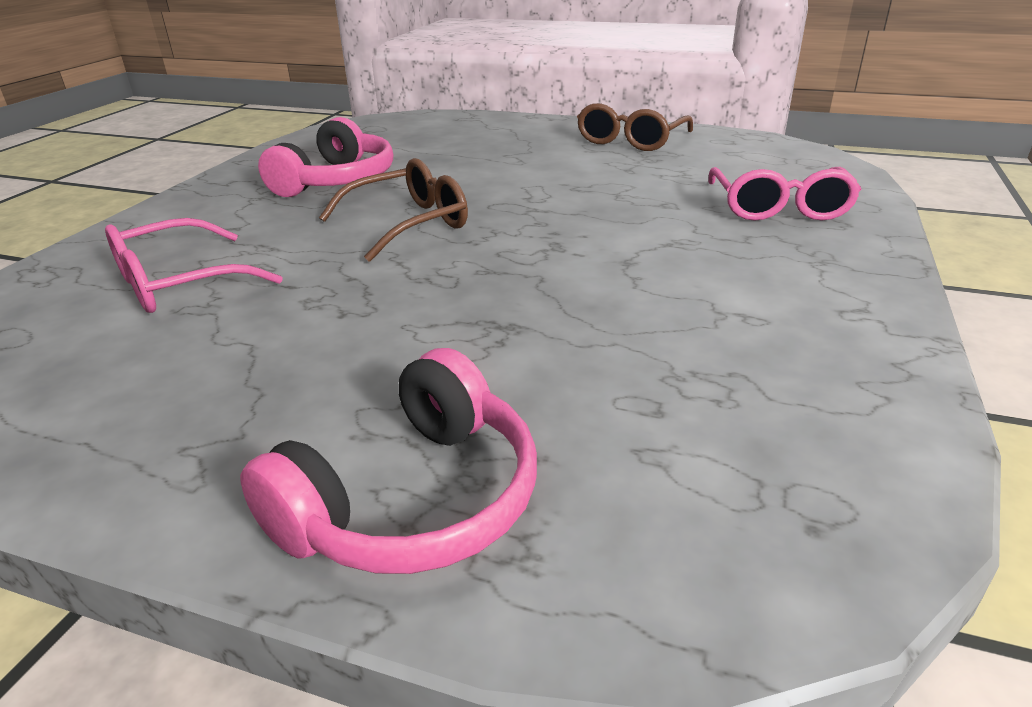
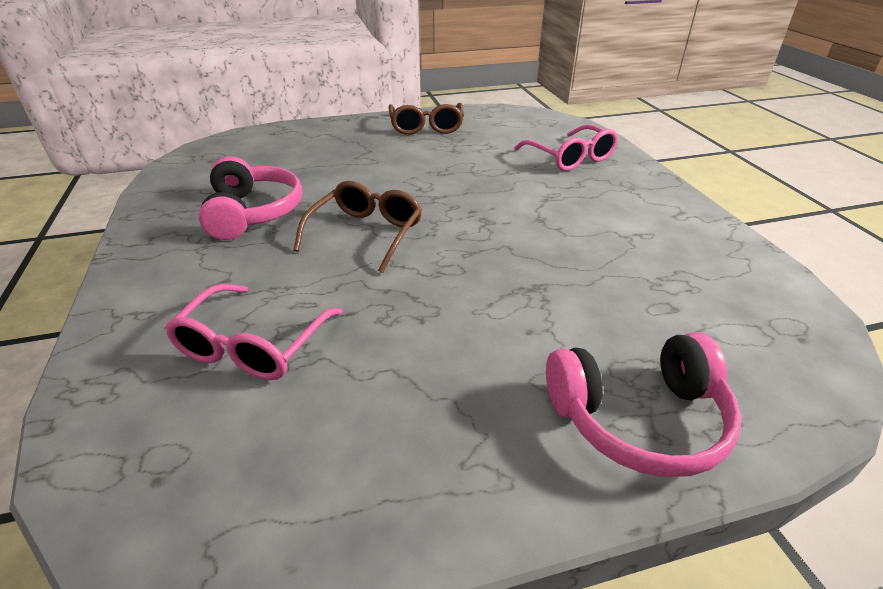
camera: 35 degrees left, 5 degrees up
(413, 500) = (639, 419): pink headphones -> pink headphones turned 75 degrees clockwise

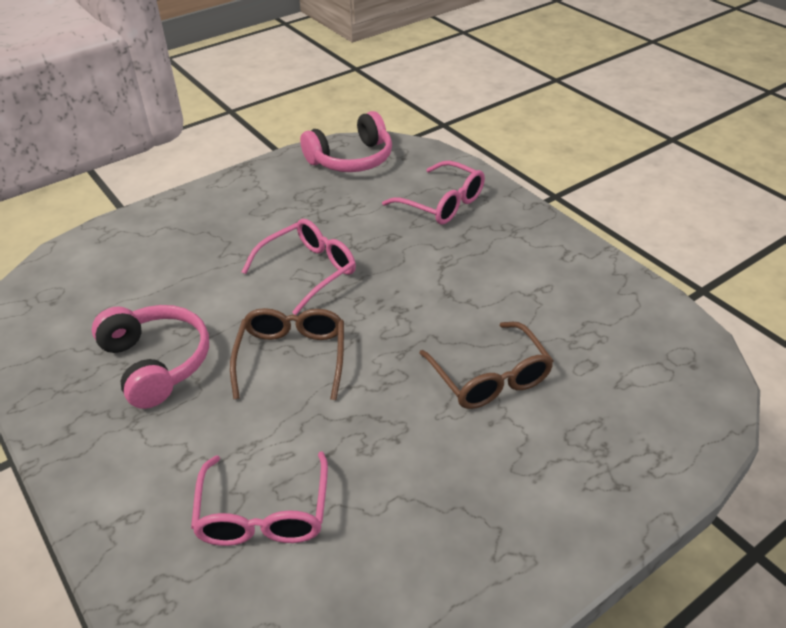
camera: 20 degrees left, 5 degrees up
(422, 179) = (308, 271): none -> pink glasses
(426, 127) = (272, 190): brown glasses -> brown glasses (490, 377)
(639, 419) = (602, 476): pink headphones -> pink headphones (351, 159)

